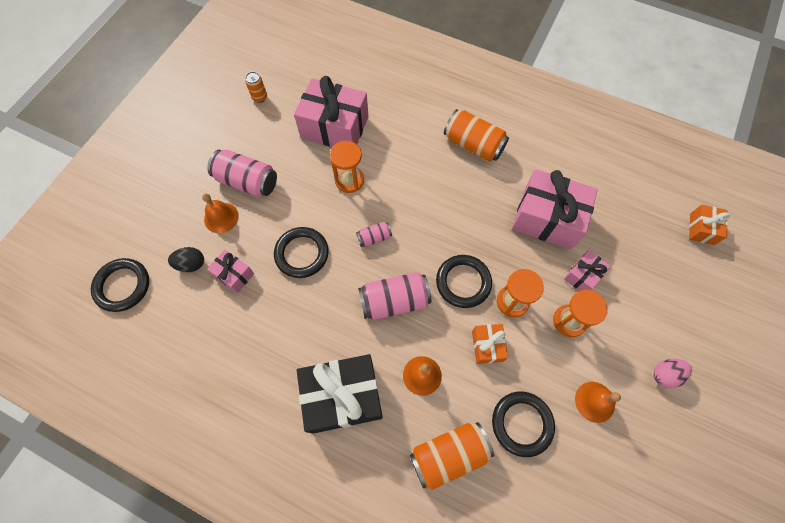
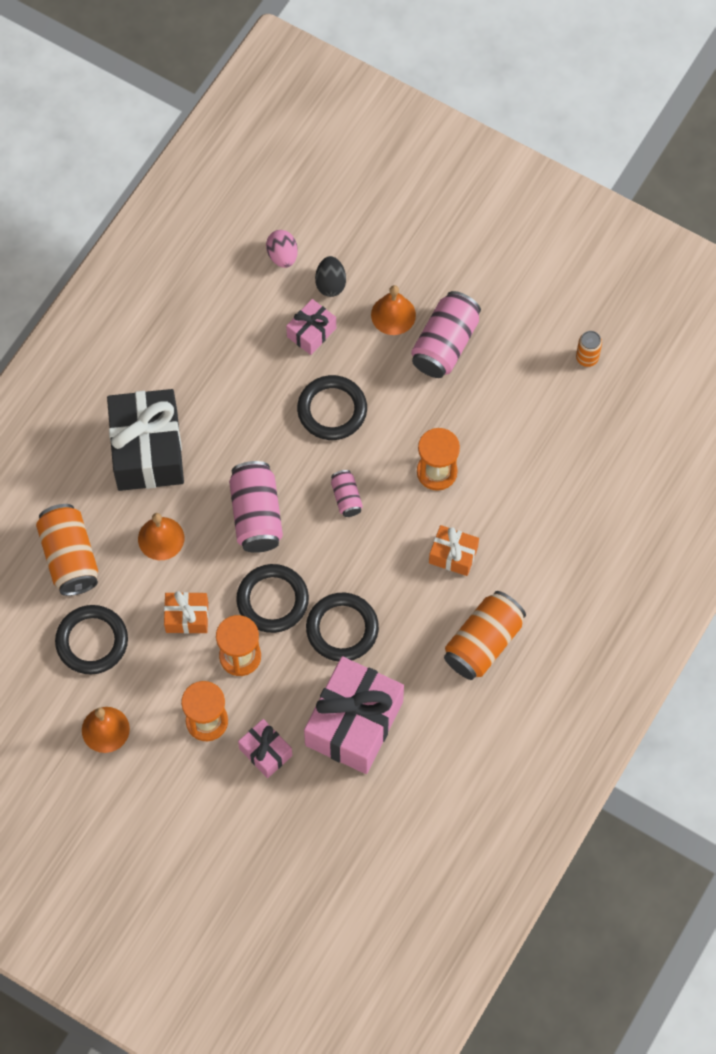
camera: 95 degrees right, 0 degrees up
(123, 286) = (309, 211): black ring -> black ring (342, 629)
(334, 127) = (527, 457): pink gift -> none
(665, 375) = (126, 821): pink egg -> pink egg (282, 256)
(702, 229) = (318, 932): orange gift -> orange gift (453, 555)

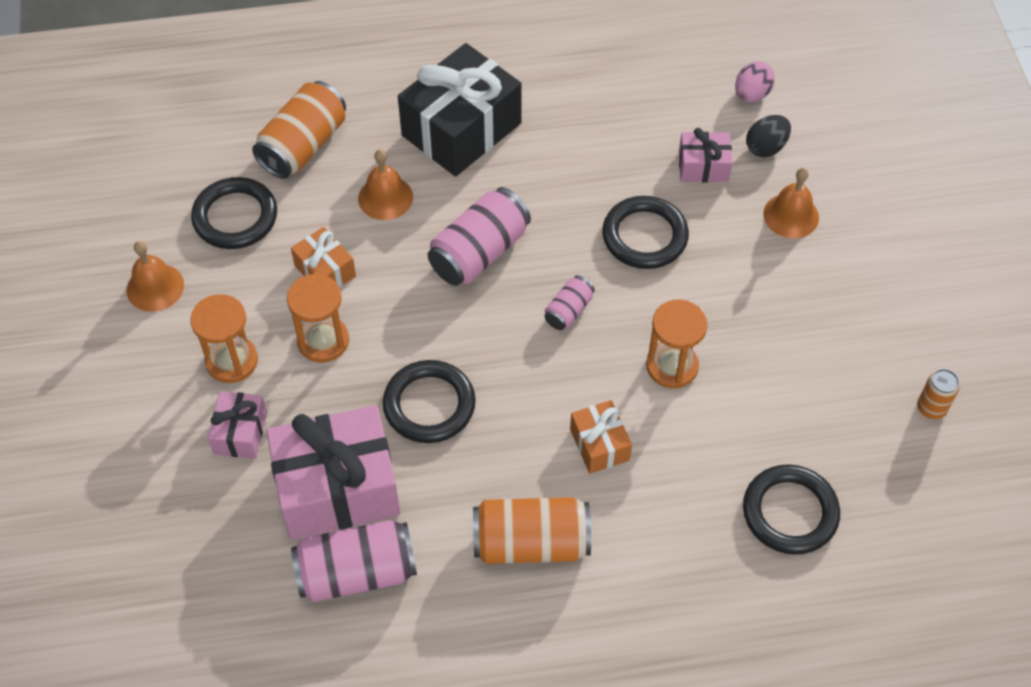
camera: 50 degrees right, 10 degrees down
(272, 600) = (405, 326): black ring -> black ring (790, 512)
(445, 344) = (808, 278): pink can -> pink can (357, 572)

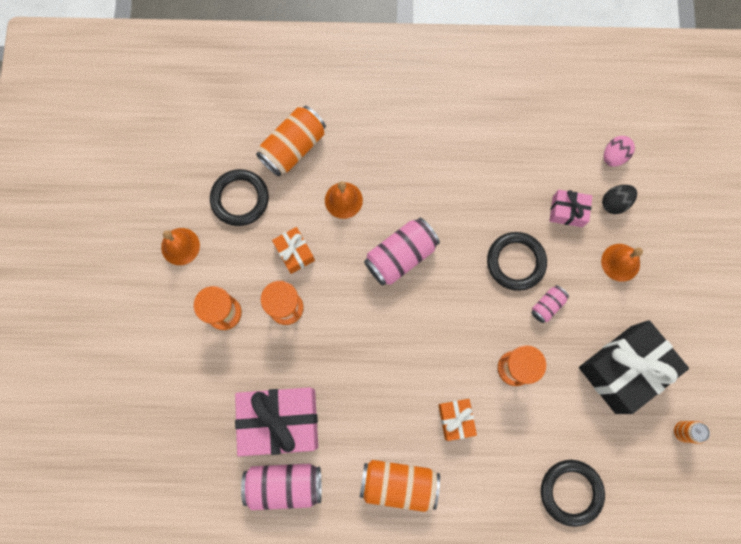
camera: 10 degrees right, 20 degrees up
(240, 433) = (223, 368): pink gift -> none
(429, 405) = (349, 369): black ring -> none
(461, 129) = (404, 152): black gift -> black gift (623, 369)
(568, 311) = (453, 312): pink can -> pink can (547, 305)

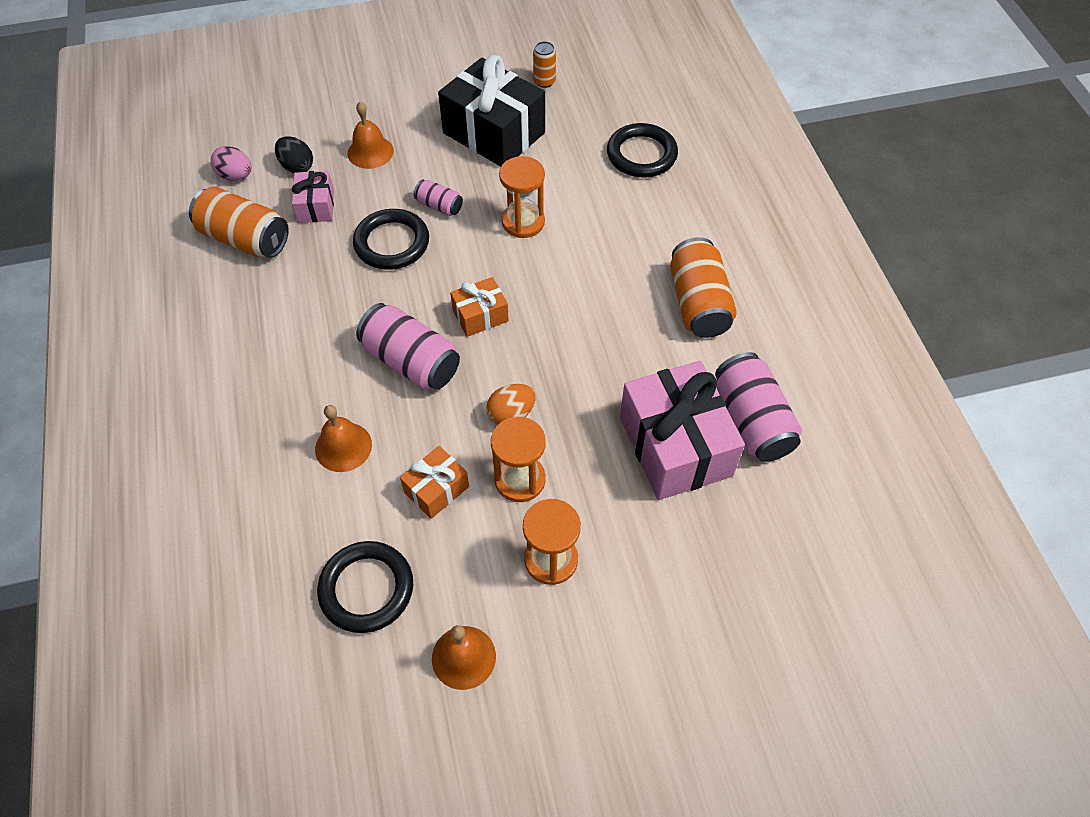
camera: 105 degrees left, 20 degrees down
(293, 147) = (268, 534): orange can -> orange can (245, 239)
(338, 314) = (511, 414): none -> orange egg
(455, 419) = (602, 264): orange gift -> orange gift (480, 315)

